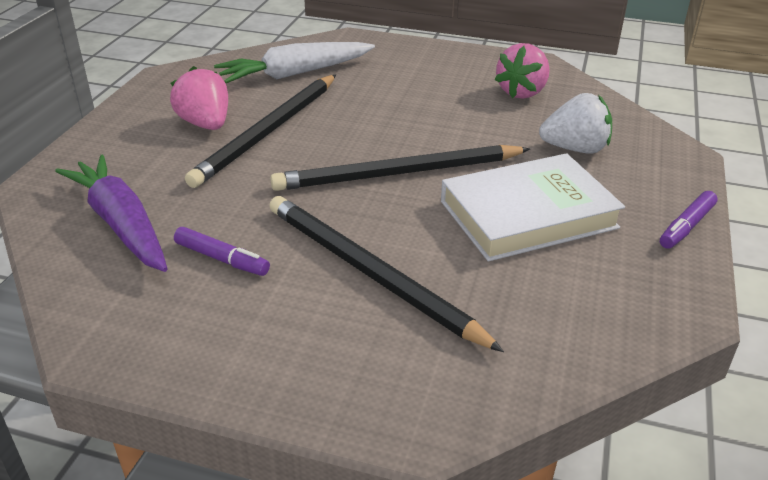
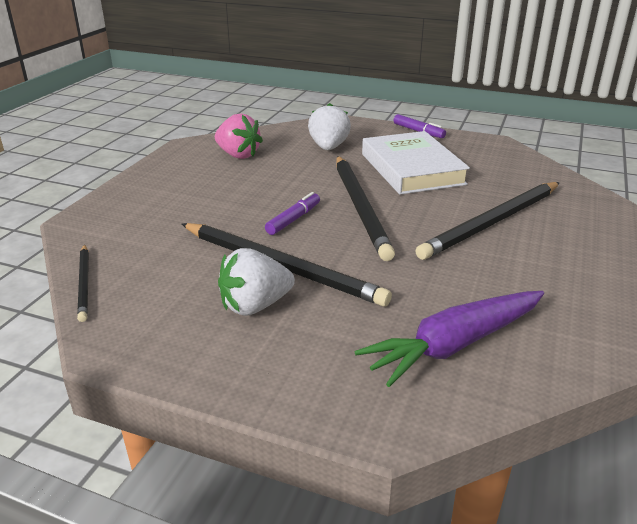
camera: 85 degrees left, 5 degrees down
(205, 124) = (255, 306): pink strawberry -> white strawberry
(222, 259) = (494, 283): purple marker -> purple marker (293, 219)
(249, 55) = (84, 284): none -> black pencil
(295, 73) = (152, 252): white carrot -> none

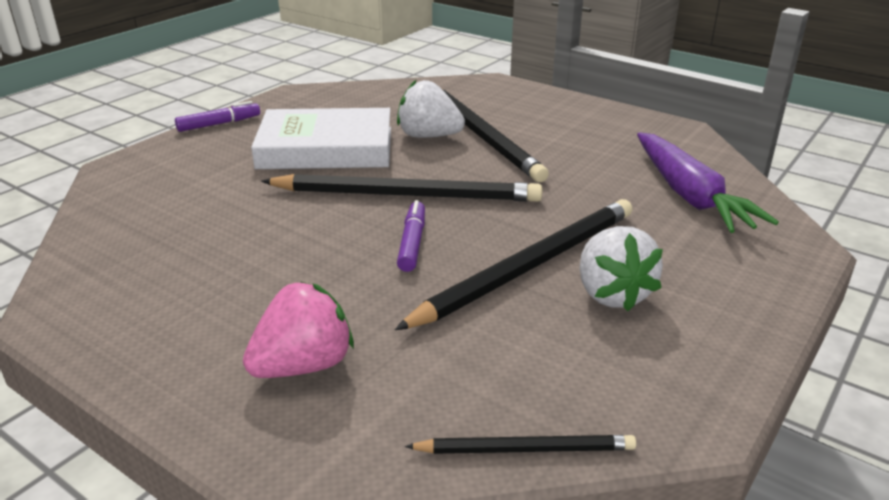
camera: 75 degrees left, 0 degrees up
(238, 155) = (157, 265): pink strawberry -> pink strawberry (303, 366)
(293, 219) = (412, 243): purple marker -> purple marker turned 45 degrees clockwise
(328, 147) = (207, 188): white strawberry -> white strawberry (428, 136)

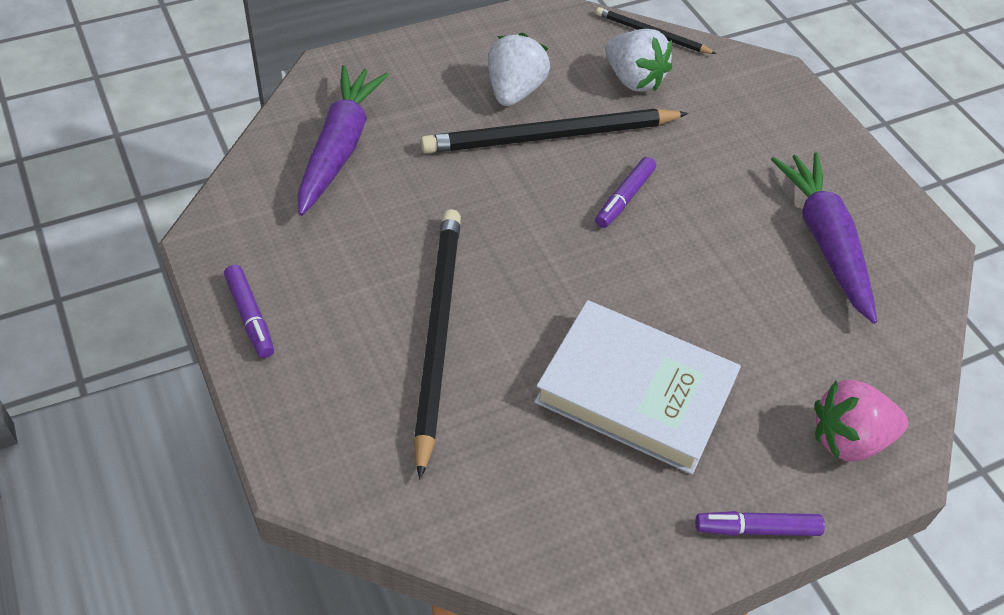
camera: 155 degrees left, 20 degrees up
(186, 274) = (825, 242): none -> purple carrot
(303, 366) = (754, 126): pink strawberry -> pink strawberry (848, 439)
(407, 195) = (592, 262): black pencil -> none
(428, 136) = (500, 361): white strawberry -> white strawberry (633, 80)
(600, 112) = (250, 316): none -> purple marker

